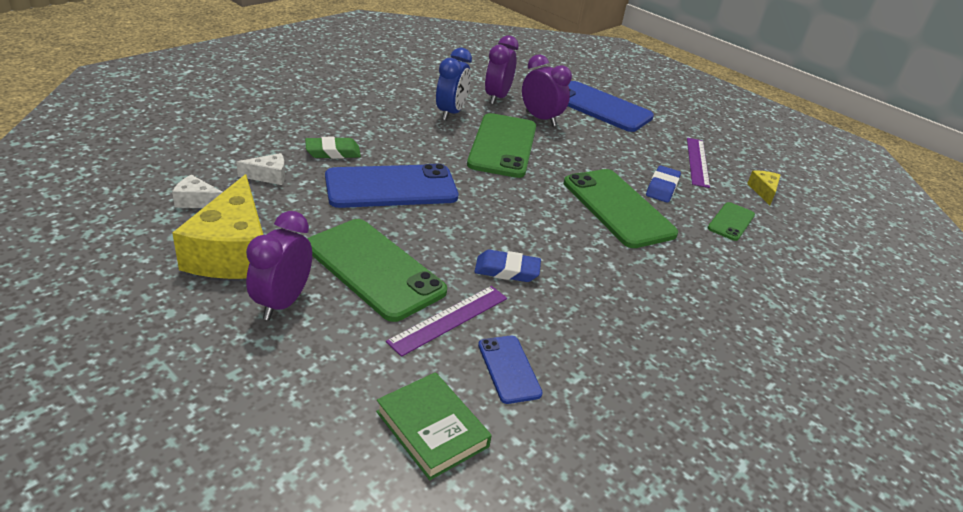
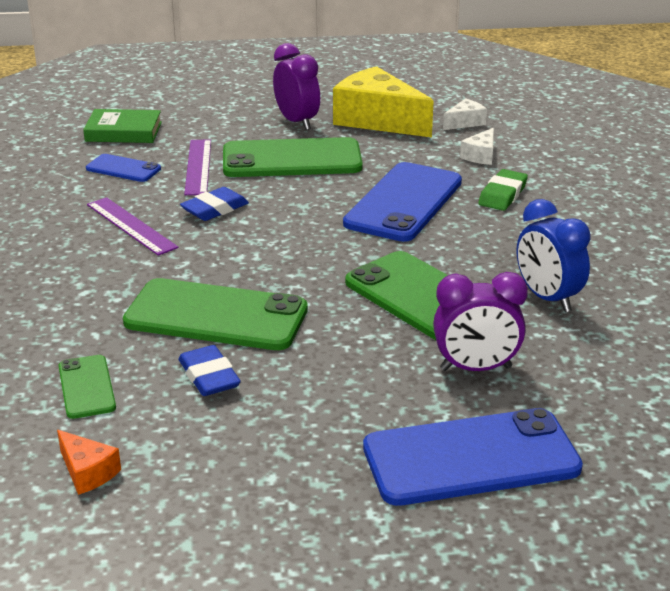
camera: 135 degrees right, 5 degrees down
(497, 98) = (574, 360): purple clock -> none
(697, 162) = (221, 457): purple ruler -> purple ruler (131, 226)
(763, 191) = (87, 472): yellow cheese -> orange cheese

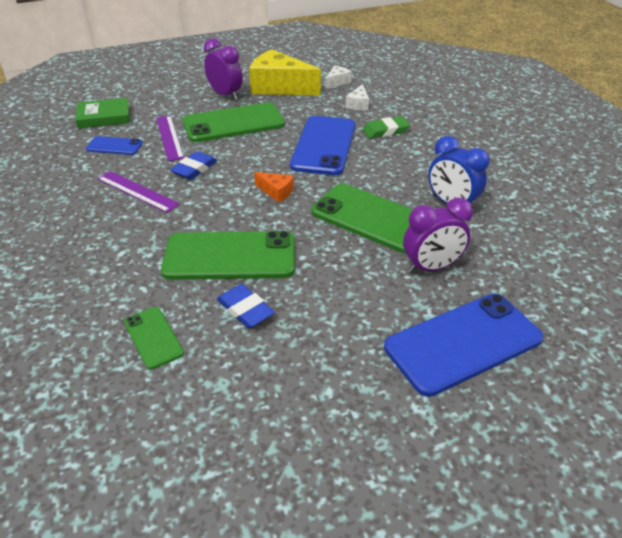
camera: 15 degrees left, 10 degrees up
(87, 472) = (183, 418): orange cheese -> orange cheese (276, 192)
(502, 195) = (385, 131): green eraser -> green eraser turned 60 degrees clockwise

